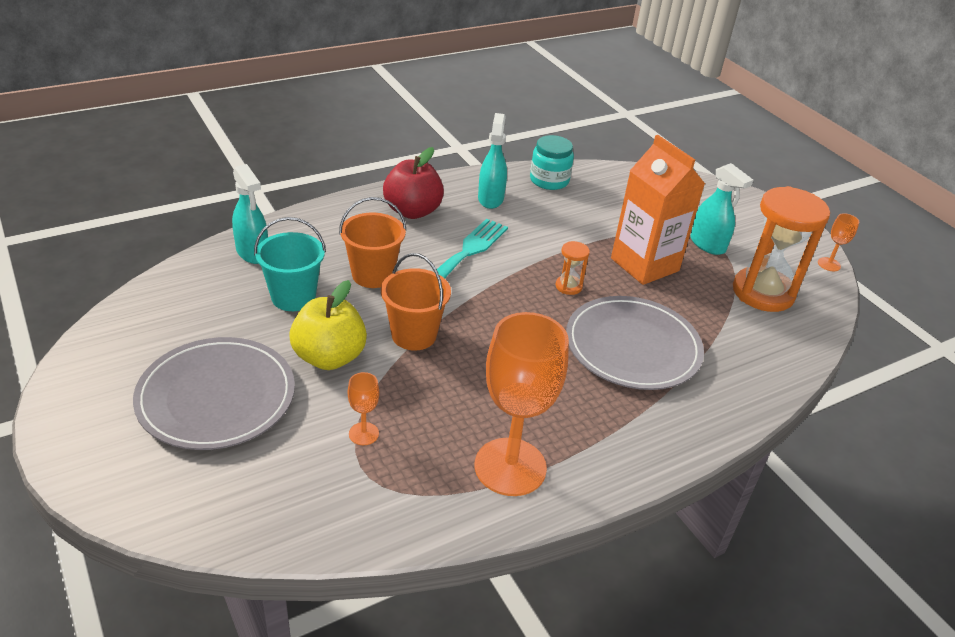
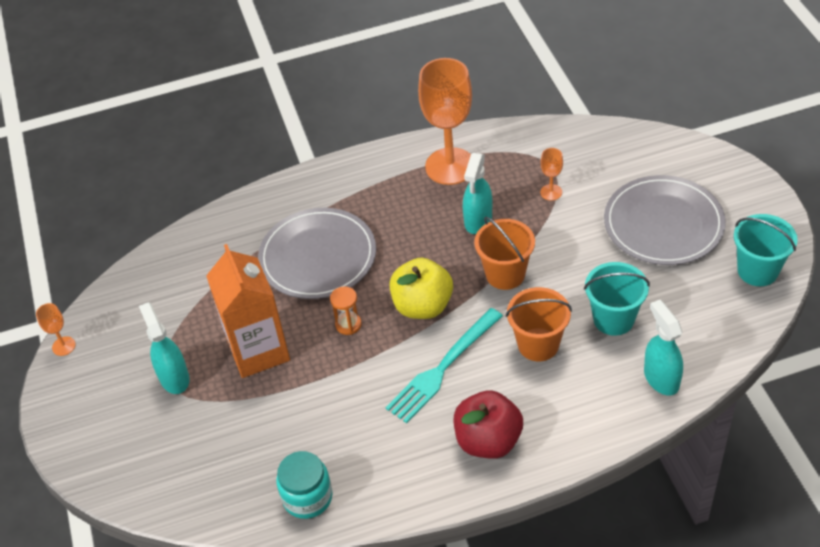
camera: 160 degrees left, 10 degrees up
(115, 347) = (757, 271): none -> turquoise bucket
(329, 357) = (578, 255): yellow apple -> yellow apple (422, 306)
(490, 199) = (391, 462): turquoise spray bottle -> turquoise spray bottle (478, 220)
(763, 293) = (161, 311): orange hourglass -> none

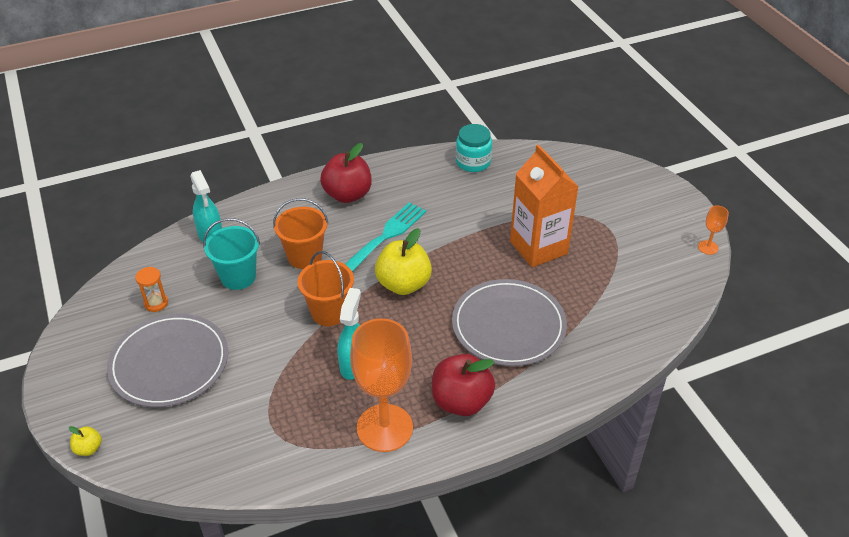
camera: 170 degrees right, 5 degrees down
(174, 377) = (601, 227): turquoise spray bottle -> none
(348, 324) = (467, 268): orange hourglass -> orange hourglass (156, 303)
(379, 187) = (461, 401): none -> red apple
(551, 192) = (276, 397): orange goblet -> none
(712, 152) = (88, 448): none -> yellow apple
(757, 271) = (98, 319): turquoise bucket -> none

